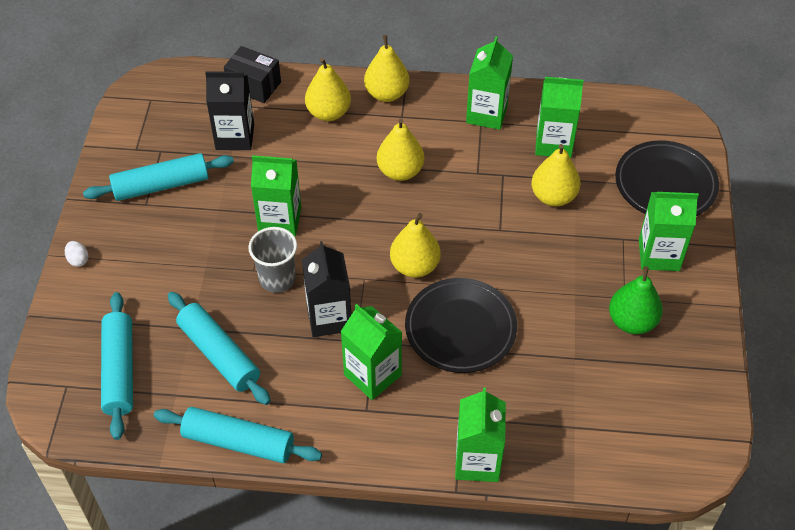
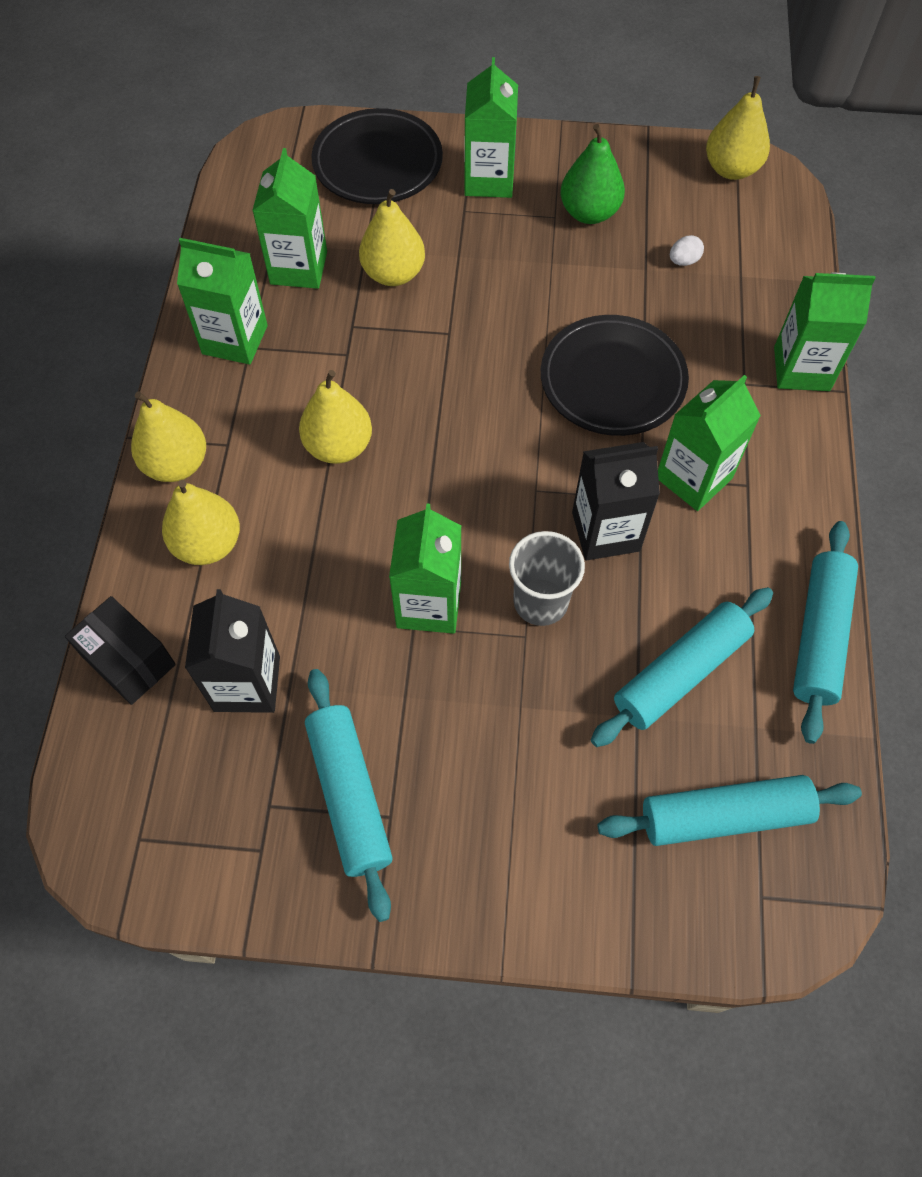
camera: 90 degrees left, 10 degrees up
(78, 260) = (512, 918): white egg -> white egg (683, 261)
(254, 85) = (129, 661): black box -> black box turned 75 degrees counterclockwise
(414, 266) = (513, 429): yellow pear -> yellow pear (731, 169)

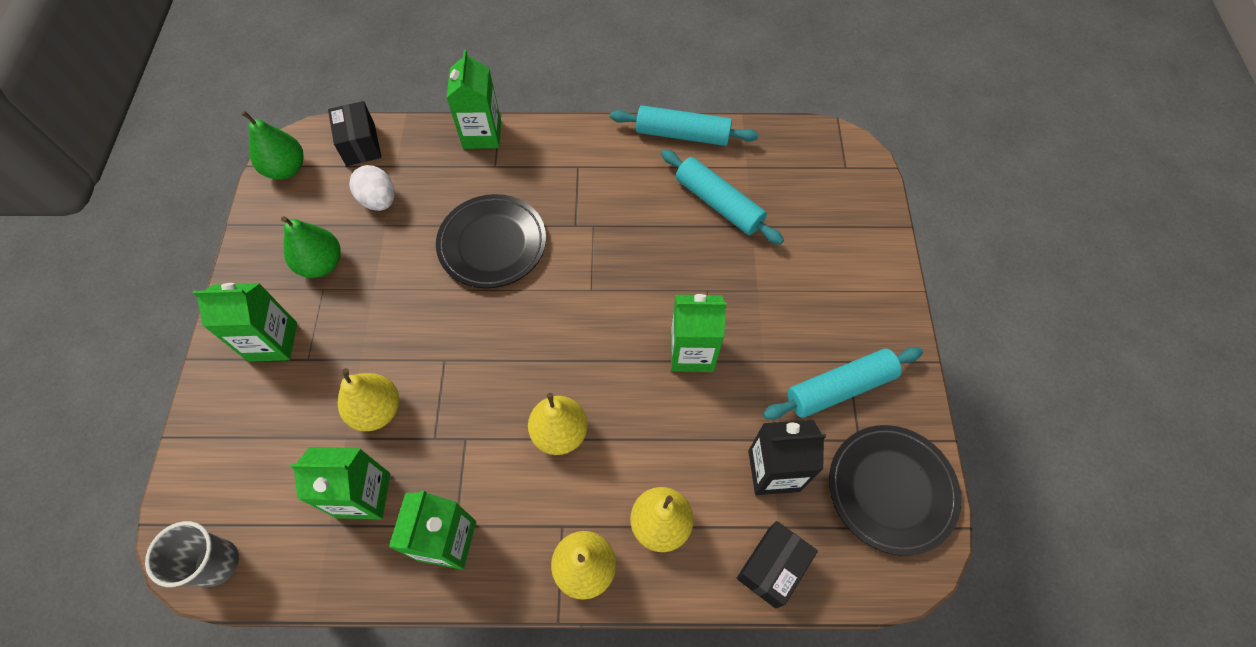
camera: 95 degrees left, 0 degrees up
(377, 163) = (237, 440): black plate -> black plate (891, 490)
(540, 602) = (680, 282): grey cup -> grey cup (217, 563)
(605, 531) = (621, 245): black carton -> none
(683, 261) = (379, 200): white egg -> white egg, size x1.84
(693, 478) = (574, 195): green carton -> none
(724, 815) = (804, 183): turquoise rolling pin -> none
(731, 169) = (286, 169): yellow pear -> green pear
(774, 237) = (360, 145): none -> black box

